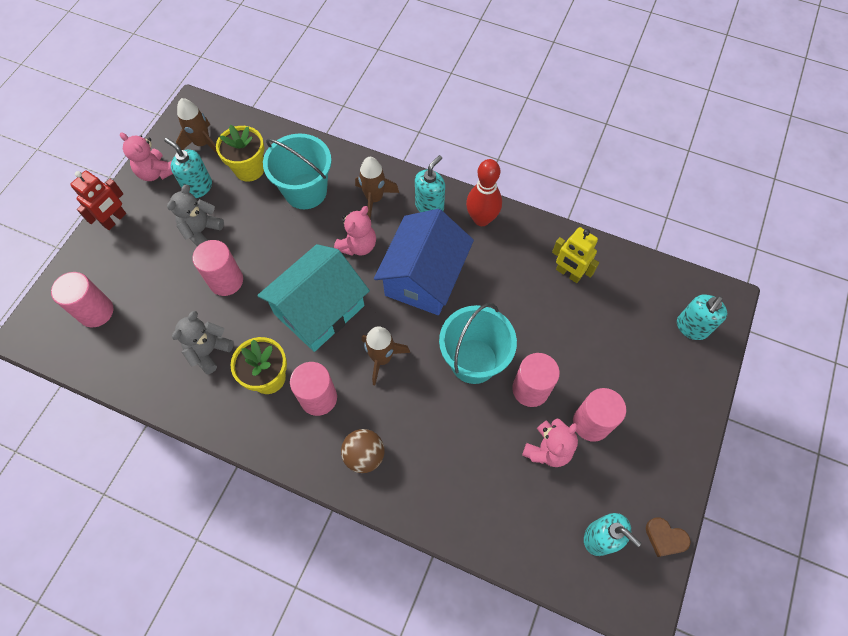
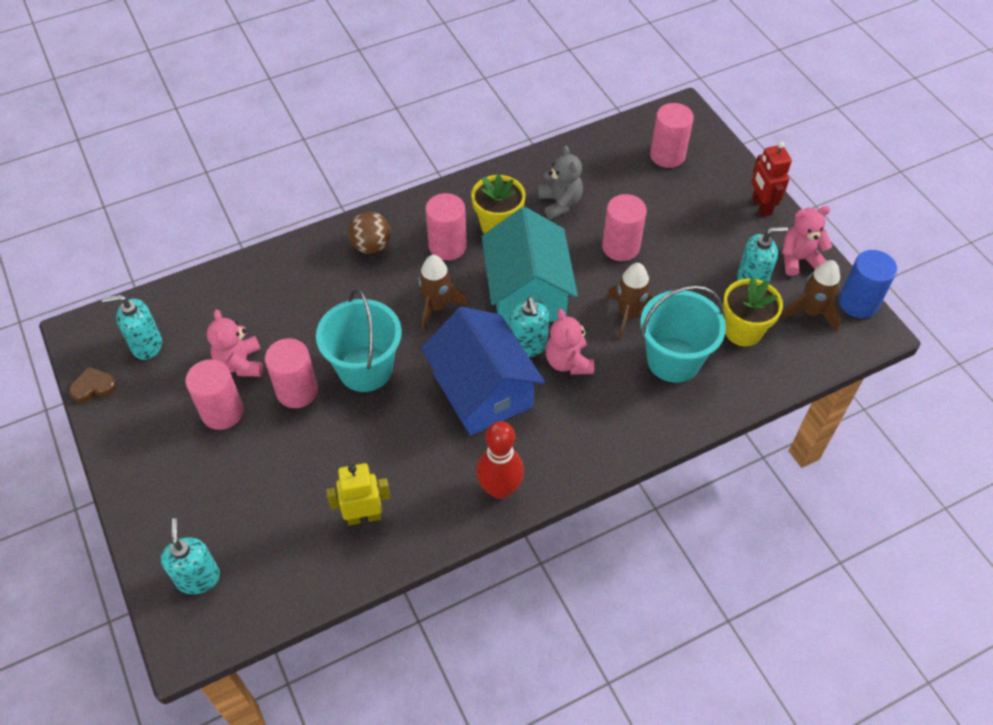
camera: 130 degrees right, 10 degrees down
(174, 124) = (858, 303): none -> blue cylinder
(201, 230) = (694, 258): grey teddy bear -> none
(374, 199) = (612, 411): brown rocket -> brown rocket (629, 315)
(429, 206) = (559, 453): turquoise soap dispenser -> turquoise soap dispenser (528, 346)

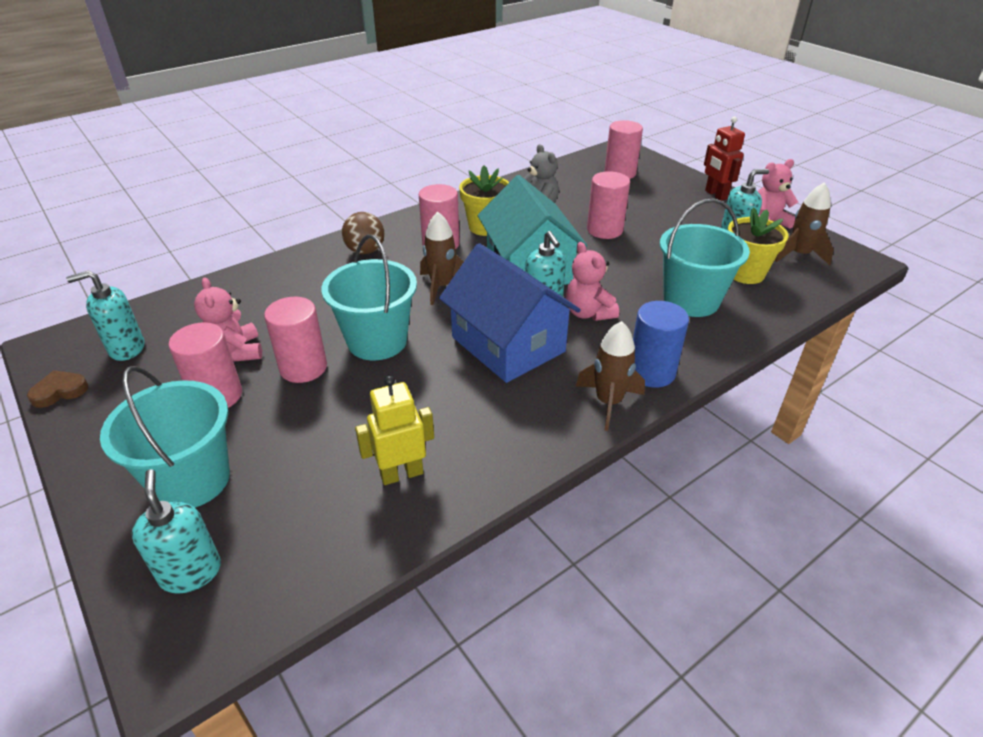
camera: 10 degrees left, 15 degrees down
(200, 496) = (191, 480): none -> turquoise bucket
(500, 488) = (554, 426): red bowling pin -> none
(629, 315) = (633, 273): brown rocket -> brown rocket (608, 402)
(858, 303) = (836, 245): blue cylinder -> blue cylinder (651, 372)

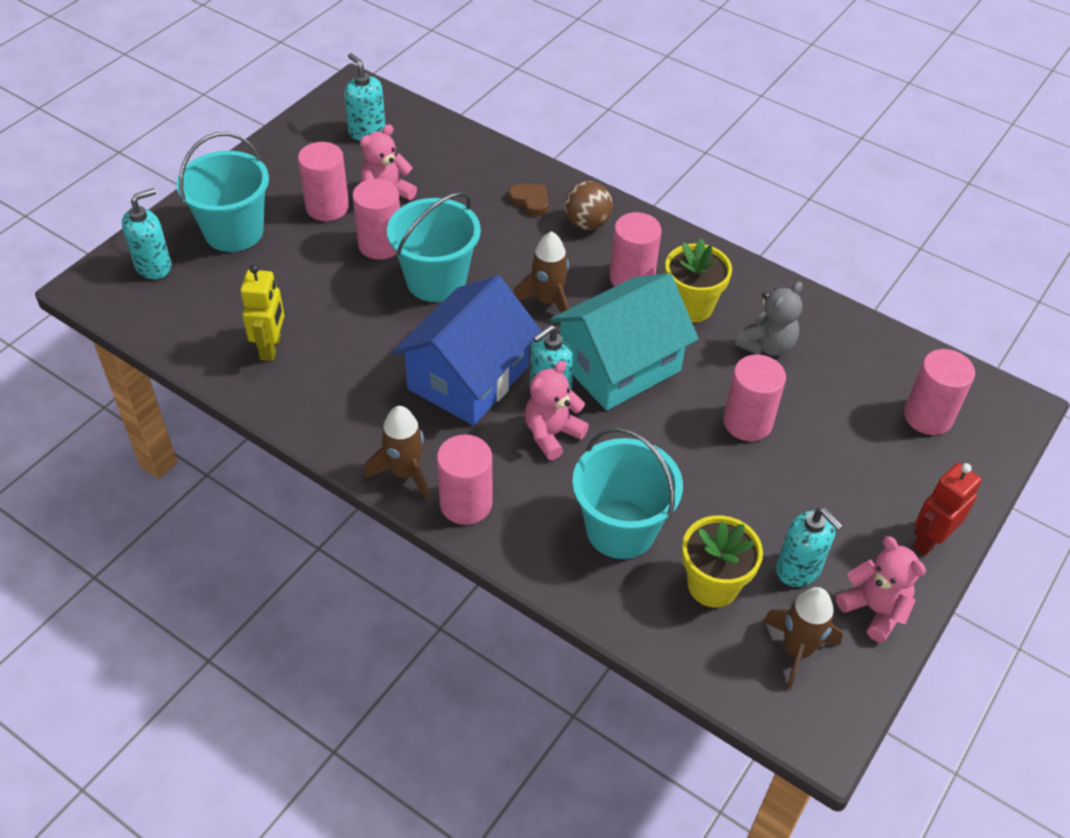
camera: 70 degrees right, 10 degrees up
(60, 391) = (304, 121): brown heart -> brown heart (530, 201)
(401, 474) = (271, 348): yellow robot -> yellow robot turned 45 degrees clockwise
(651, 372) = (466, 503): blue cylinder -> pink cylinder

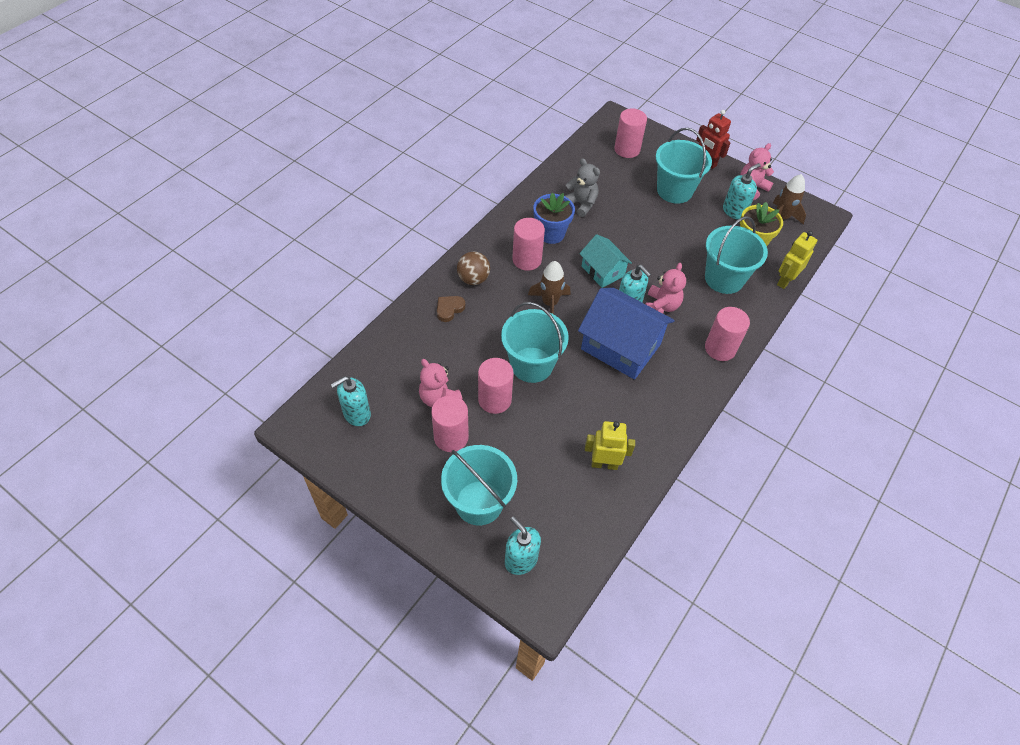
camera: 90 degrees left, 5 degrees up
(405, 473) = (703, 379): brown rocket -> none
(552, 434) = (661, 306): pink teddy bear -> pink teddy bear turned 120 degrees counterclockwise
(619, 365) = (603, 271): turquoise house -> turquoise house, size x0.58
(626, 627) = (785, 281): none -> yellow robot
(691, 307) = (551, 234): yellow flower pot -> blue flower pot
(747, 422) = (640, 219): pink cylinder -> none
(833, 479) = (674, 190): none -> turquoise bucket

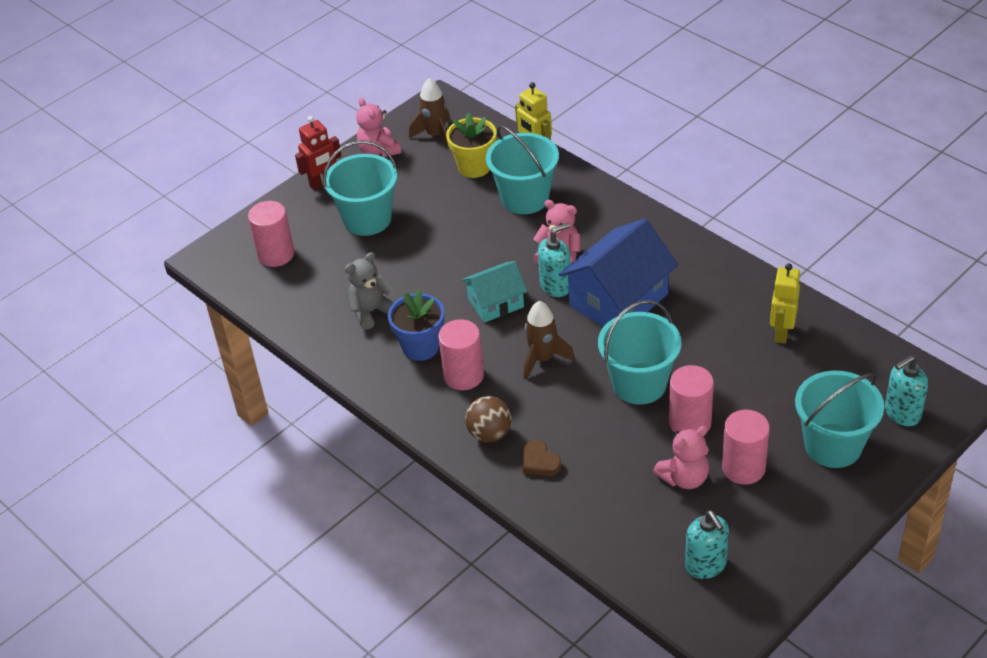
camera: 75 degrees left, 10 degrees down
(720, 348) = (629, 217): pink cylinder -> none
(734, 211) = (416, 172): turquoise soap dispenser -> none

